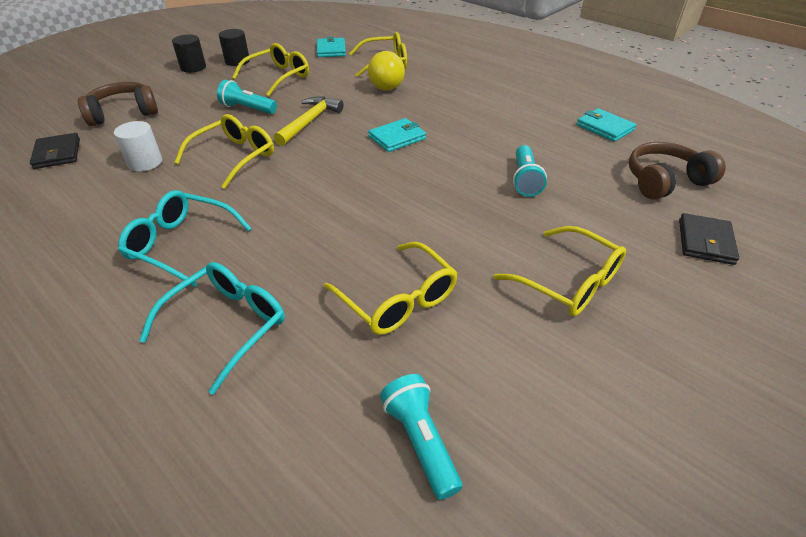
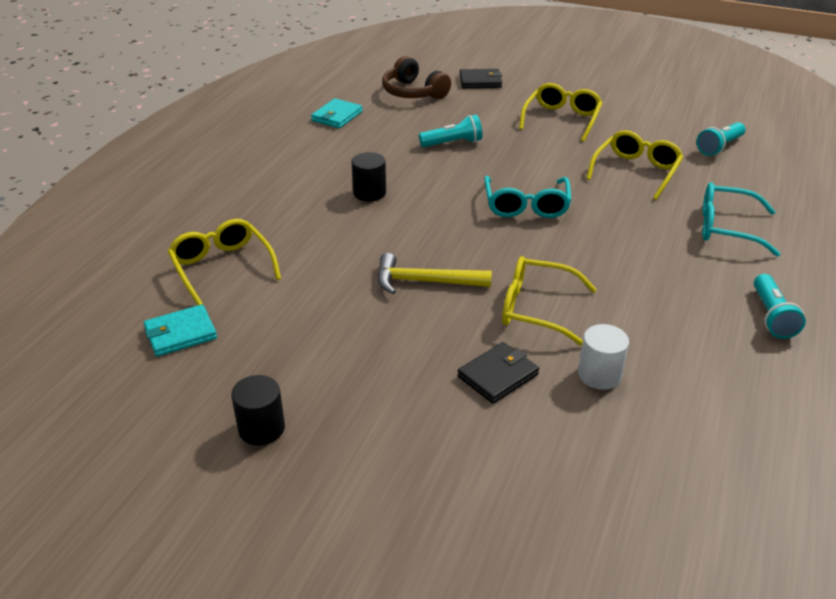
camera: 110 degrees left, 5 degrees down
(57, 153) = (648, 474): black wallet -> black wallet (498, 375)
(124, 113) = (509, 471): brown headphones -> none
(182, 244) = (683, 283): turquoise glasses -> turquoise glasses (526, 205)
(193, 67) = (308, 476): black cylinder -> black cylinder (369, 193)
(248, 109) = (422, 345): turquoise flashlight -> turquoise flashlight (771, 316)
(277, 77) = (309, 354): yellow glasses -> none
(386, 88) = (305, 248): yellow ball -> none
(397, 138) = (424, 215): turquoise wallet -> none

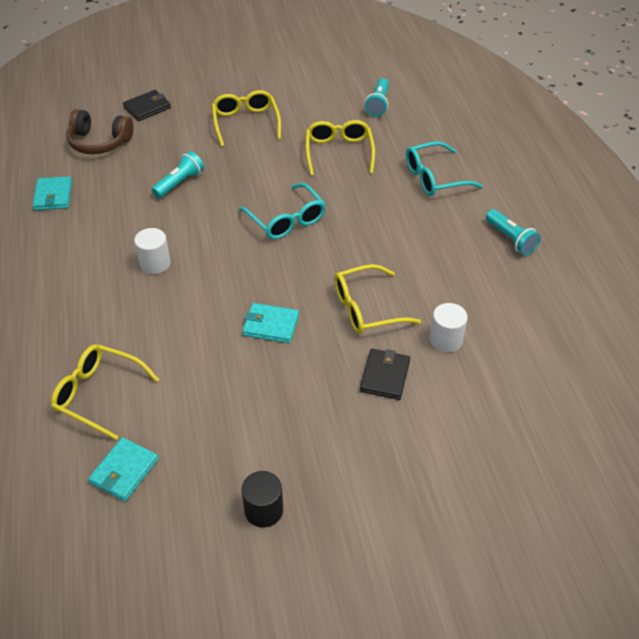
camera: 35 degrees left, 10 degrees up
(369, 193) = (155, 263): black cylinder -> white cylinder
(425, 282) = (271, 325): yellow hammer -> turquoise wallet

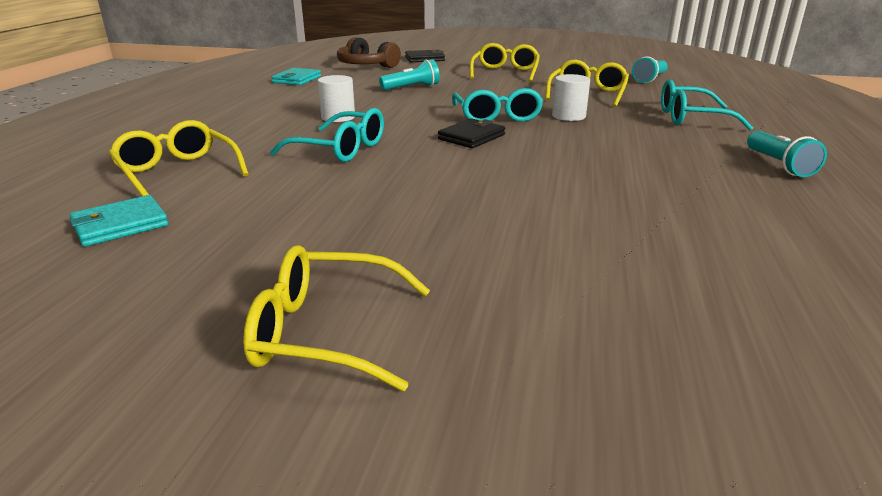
camera: 25 degrees right, 20 degrees down
(197, 317) = (339, 149): none -> turquoise glasses
(263, 510) = (229, 301): black cylinder -> none
(271, 325) = (413, 167): turquoise wallet -> none
(367, 308) = (542, 177): yellow glasses -> yellow glasses (328, 332)
(385, 376) = (523, 228): black wallet -> black wallet (471, 137)
(446, 340) = (637, 218): white cylinder -> white cylinder (568, 116)

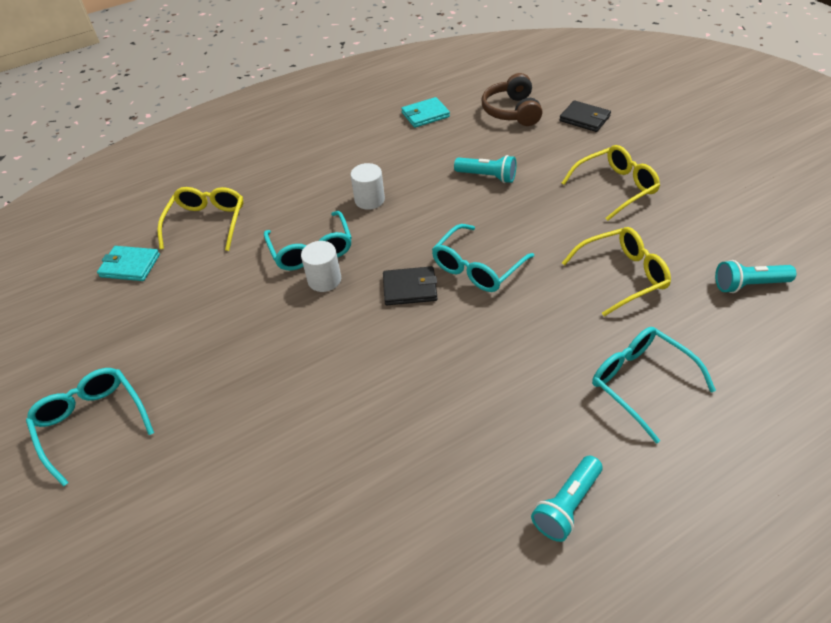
camera: 50 degrees right, 20 degrees up
(328, 332) = (92, 424): yellow glasses -> turquoise glasses
(568, 116) = (534, 305): white cylinder -> white cylinder (324, 280)

